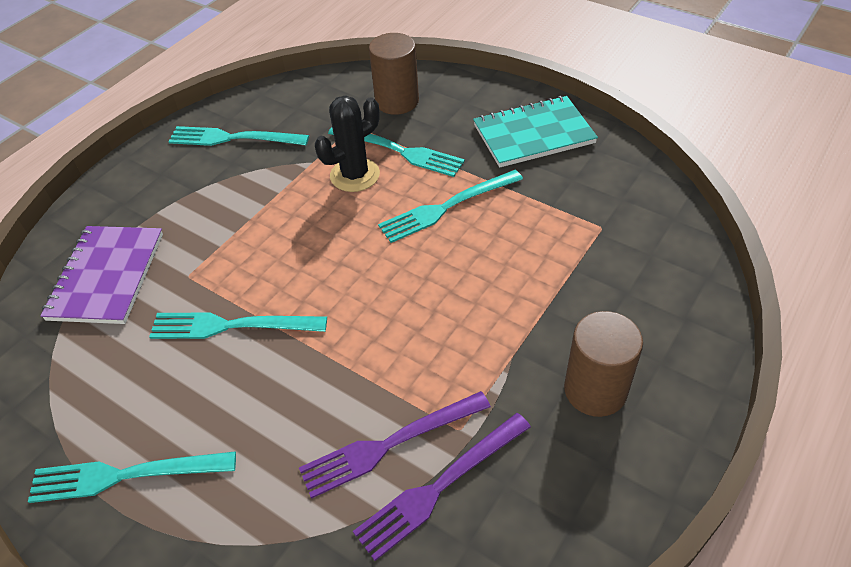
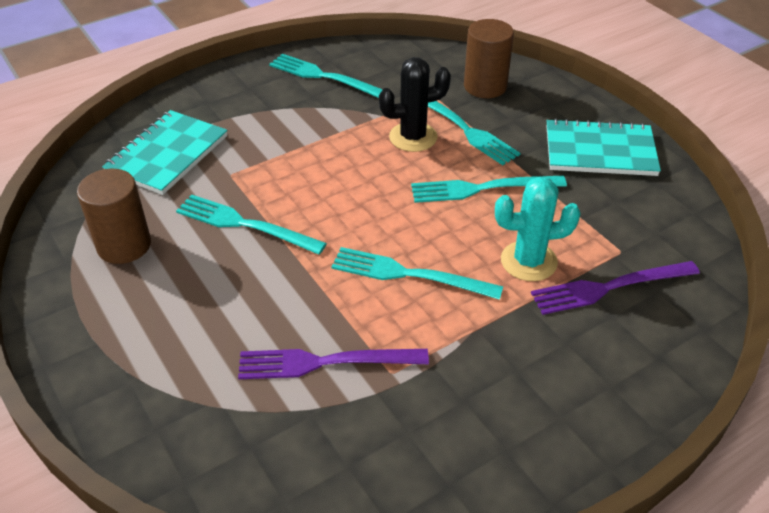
camera: 20 degrees right, 5 degrees down
(107, 276) = (167, 154): purple notebook -> turquoise notebook
(125, 475) = (105, 307): turquoise fork -> turquoise fork (409, 274)
(440, 487) = (349, 411): purple fork -> purple fork (609, 287)
(527, 266) = (528, 261): none -> turquoise cactus
(595, 390) = (534, 386): brown cylinder -> brown cylinder (124, 245)

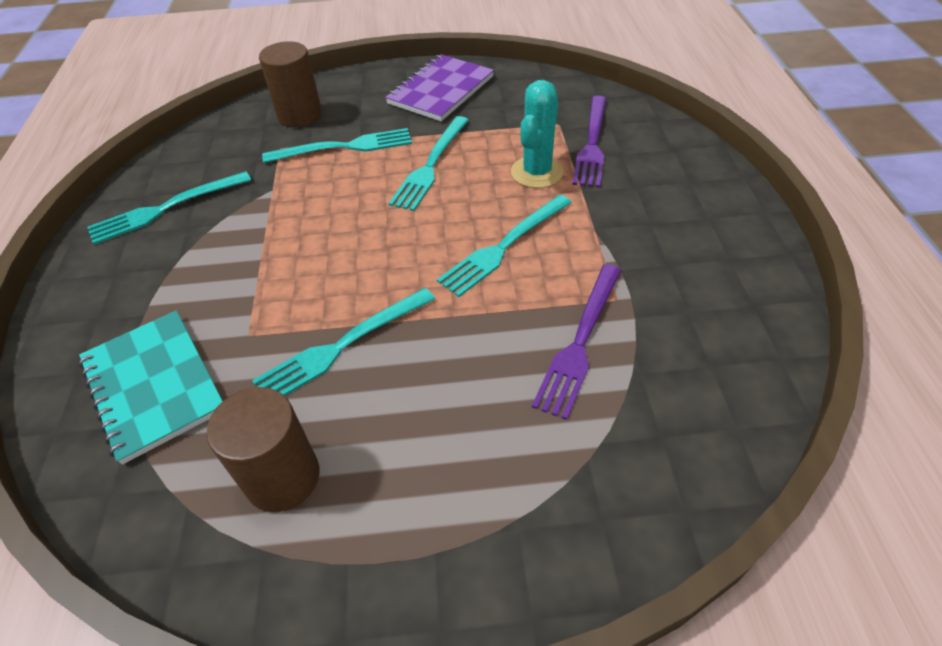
camera: 60 degrees left, 5 degrees up
(413, 137) = (324, 181): black cactus -> none
(600, 151) = (441, 90): turquoise notebook -> purple notebook

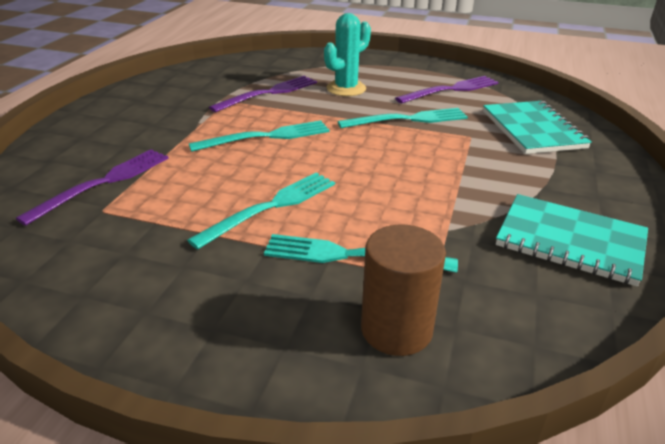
camera: 160 degrees left, 15 degrees down
(165, 209) = (570, 241): turquoise fork -> turquoise notebook
(282, 477) = (451, 90): brown cylinder -> purple fork
(441, 90) = (171, 305): purple notebook -> none
(536, 172) = (183, 174): turquoise cactus -> turquoise cactus (346, 89)

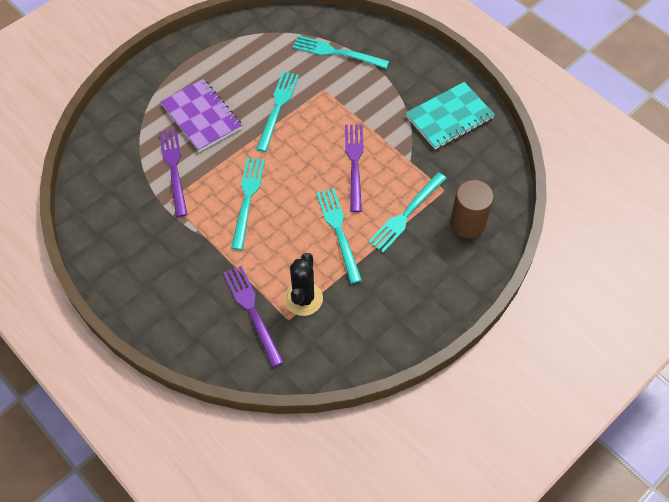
camera: 60 degrees left, 25 degrees up
(141, 212) = (303, 298): none -> black cactus
(346, 89) = (202, 117): turquoise cactus -> purple notebook
(451, 90) = (250, 56): purple fork -> purple fork (354, 163)
(533, 129) = (336, 52): turquoise notebook -> turquoise fork

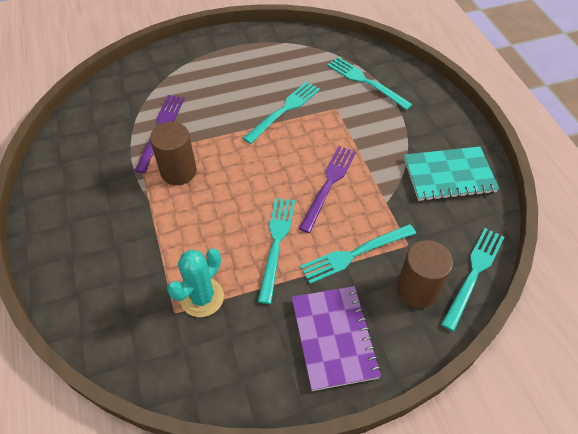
camera: 25 degrees right, 5 degrees down
(202, 117) = (213, 95): purple notebook -> purple notebook (334, 338)
(216, 202) = (178, 171): none -> brown cylinder
(247, 199) = (208, 179): turquoise fork -> turquoise fork (474, 273)
(252, 311) = (145, 289): purple fork -> none
(303, 298) = (202, 297): black cactus -> turquoise cactus

